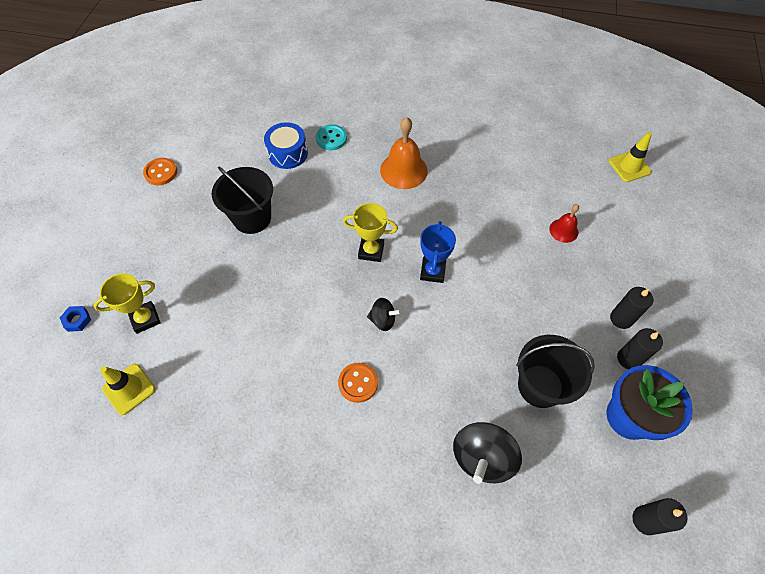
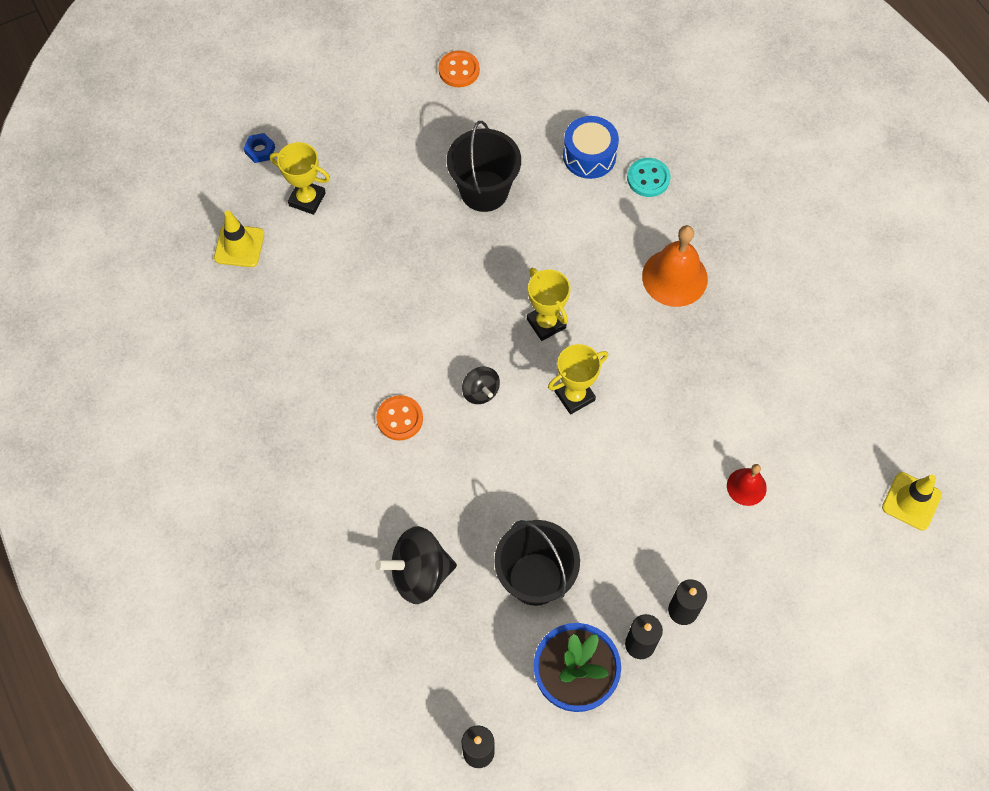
camera: 50 degrees right, 5 degrees up
(432, 271) = (574, 396): blue trophy -> yellow trophy

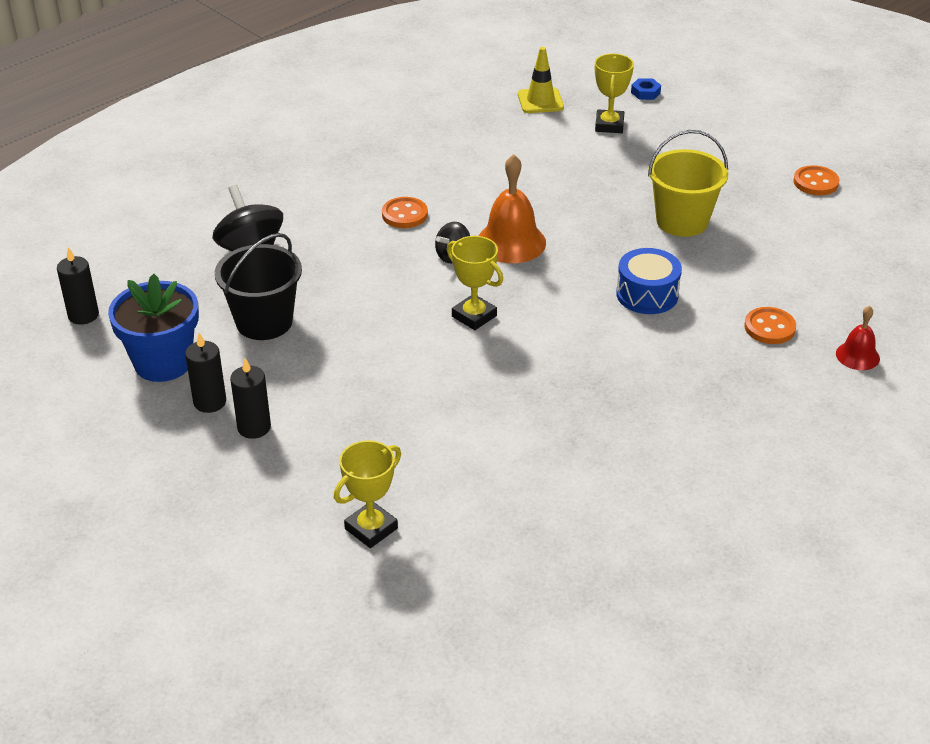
camera: 75 degrees right, 25 degrees down
(484, 191) = (682, 221): black bucket -> yellow bucket
(546, 323) = (549, 284): yellow trophy -> yellow trophy (371, 528)
(589, 156) = (770, 282): blue drum -> blue drum (647, 294)
(648, 178) = (769, 327): turquoise button -> orange button
(674, 277) = (653, 365): orange bell -> orange bell (511, 242)
(746, 486) = (414, 456): red bell -> red bell (857, 356)
(911, 501) = (444, 604): yellow traffic cone -> none

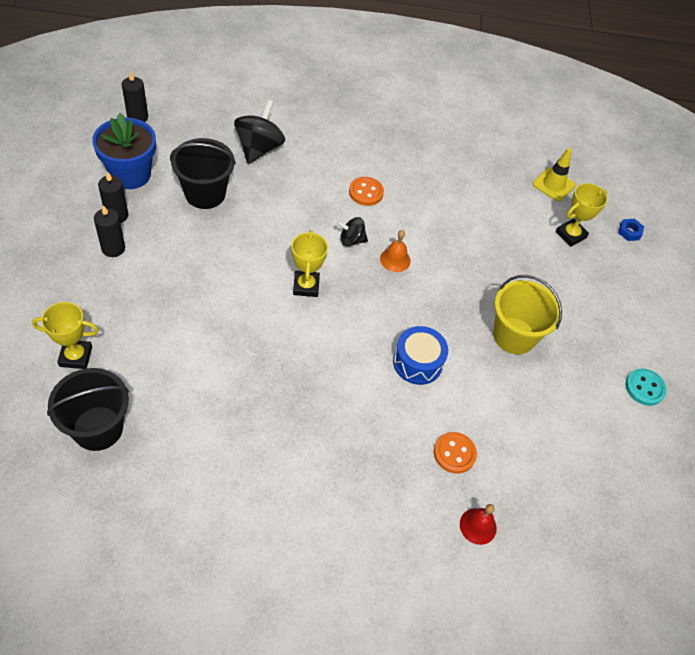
camera: 40 degrees right, 15 degrees up
(486, 556) = (98, 428): none -> black bucket
(511, 242) = (395, 259): orange bell -> orange bell, size x0.57
(815, 182) = (644, 388): orange button -> turquoise button

